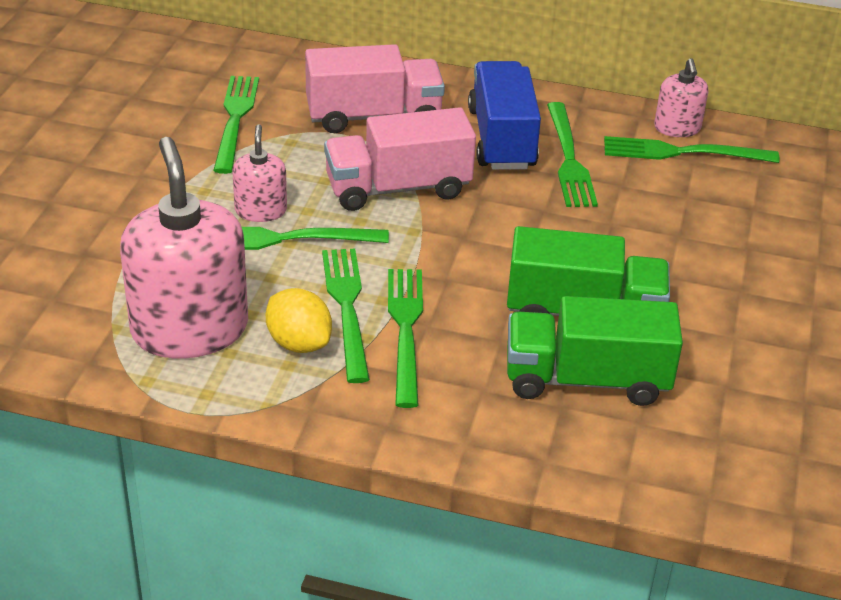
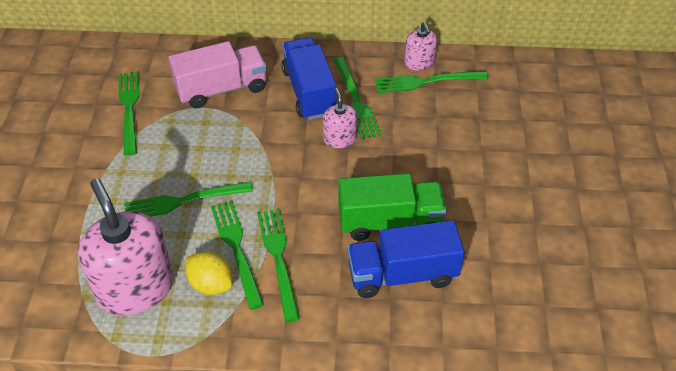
camera: 10 degrees left, 10 degrees up
(260, 210) = (162, 181): pink soap dispenser -> pink soap dispenser (339, 139)
(398, 188) = (250, 145): pink truck -> none
(586, 380) = (402, 274): green truck -> blue truck

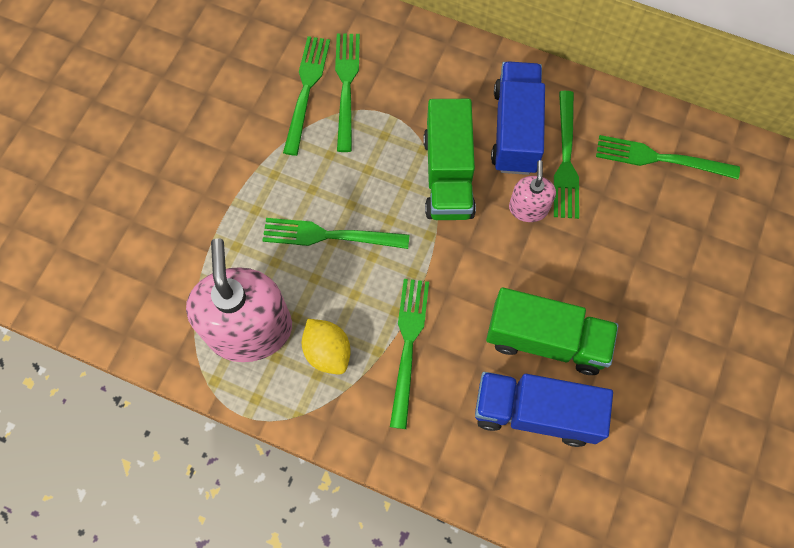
camera: 20 degrees right, 20 degrees up
(221, 89) = (416, 94): pink truck -> none
(236, 248) = (367, 316): green fork -> green fork (346, 85)
(267, 134) = (448, 175): none -> green truck
(419, 63) = (662, 127): pink soap dispenser -> none

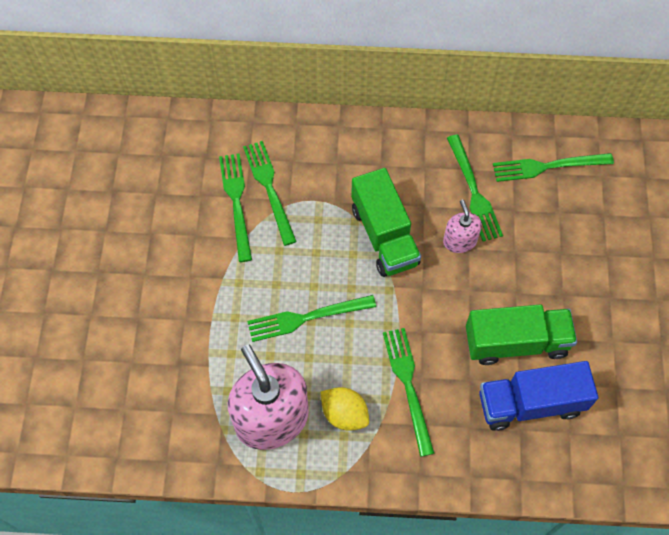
camera: 20 degrees left, 5 degrees down
(515, 130) = (424, 180): blue truck -> none

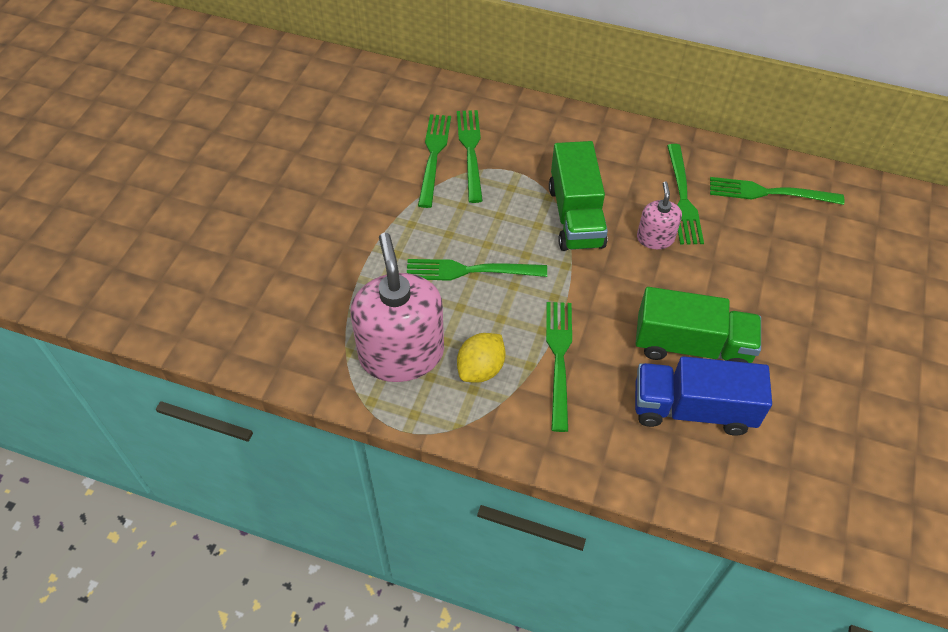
camera: 15 degrees right, 10 degrees down
(344, 414) = (481, 369): yellow lemon -> yellow lemon turned 75 degrees clockwise

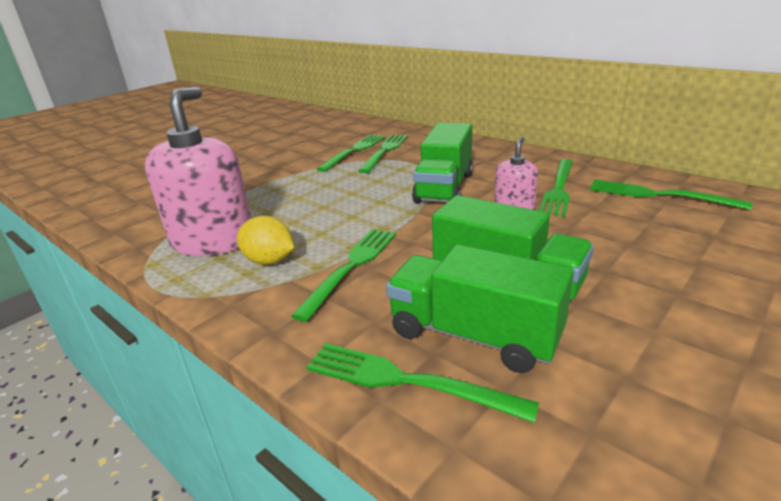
camera: 25 degrees right, 25 degrees down
(469, 271) = (322, 204): green fork -> green fork (404, 381)
(481, 369) = (269, 261): yellow lemon -> yellow lemon turned 60 degrees clockwise
(692, 409) = (474, 335): blue truck -> green truck

